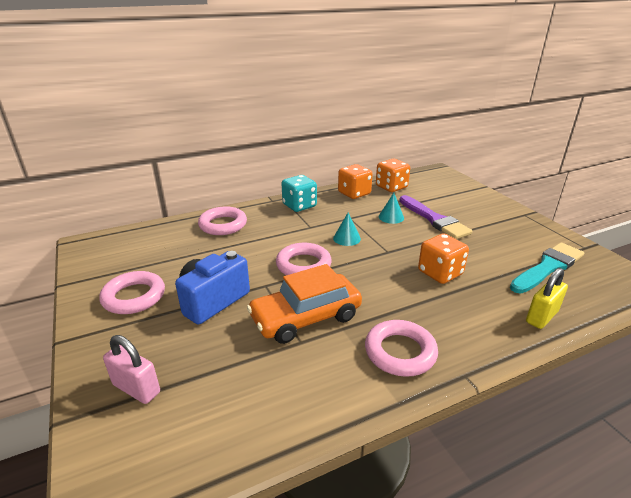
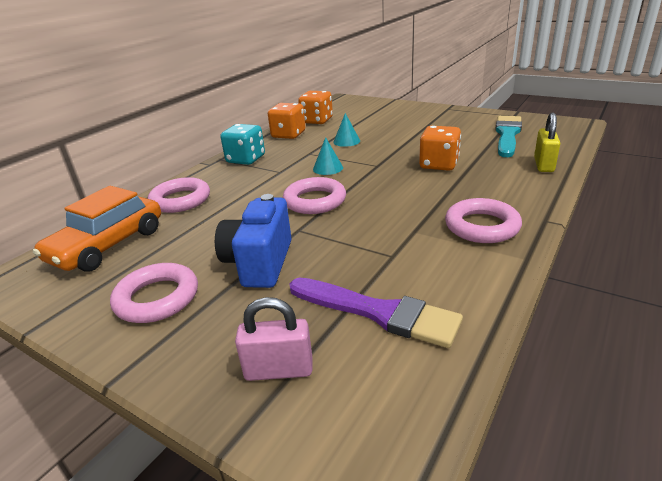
camera: 30 degrees left, 0 degrees up
(306, 317) = (372, 237): orange car -> orange car (108, 245)
(434, 219) = (385, 132): purple brush -> purple brush (378, 312)

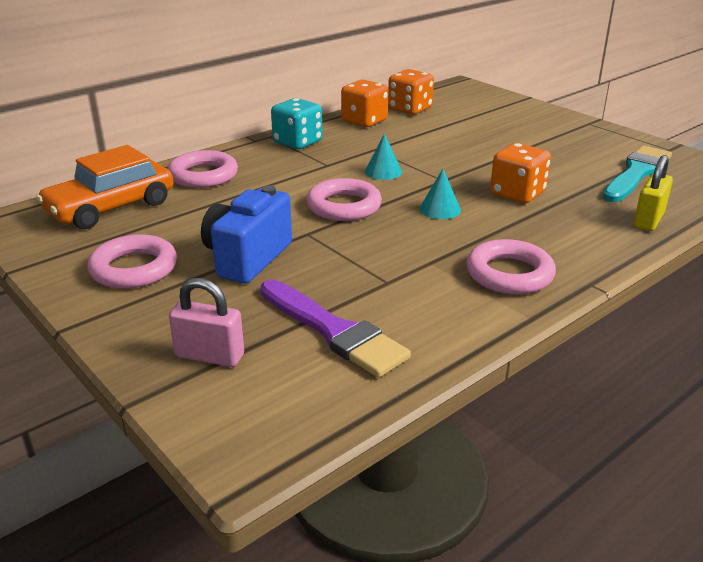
camera: 15 degrees right, 0 degrees up
(346, 141) = (427, 142): turquoise cone -> turquoise cone (440, 209)

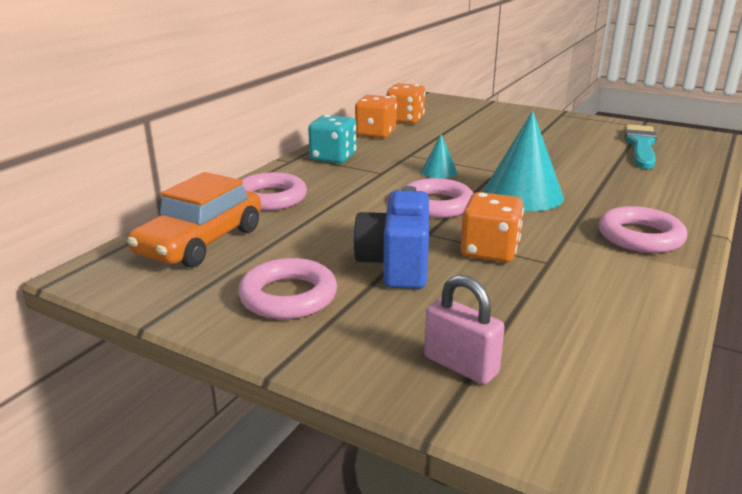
camera: 20 degrees left, 5 degrees down
(210, 356) = (460, 365): pink padlock -> pink padlock turned 45 degrees clockwise
(334, 331) = (552, 315): purple brush -> none
(440, 209) = (522, 194): turquoise cone -> turquoise cone, size x2.01
(517, 193) = (570, 173): orange dice -> orange dice (489, 251)
(648, 220) = (691, 178): yellow padlock -> none

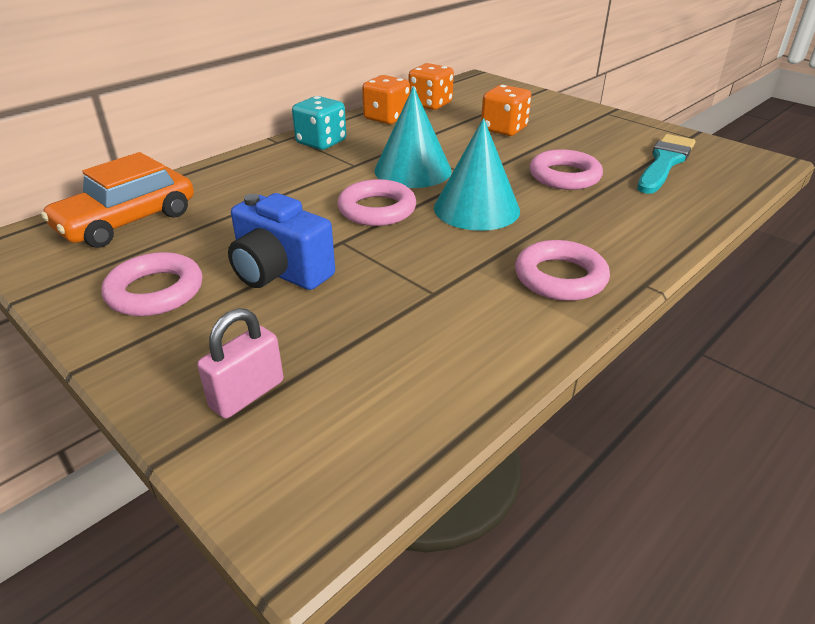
camera: 15 degrees right, 10 degrees up
(270, 198) = (225, 181): pink ring -> pink ring (564, 176)
(396, 265) = (280, 273): blue camera -> blue camera turned 75 degrees counterclockwise
(439, 171) = (413, 170): turquoise cone -> turquoise cone, size x2.01
(460, 365) = (247, 394): pink padlock -> pink padlock turned 75 degrees clockwise
(489, 251) = (384, 271): orange dice -> orange dice (504, 129)

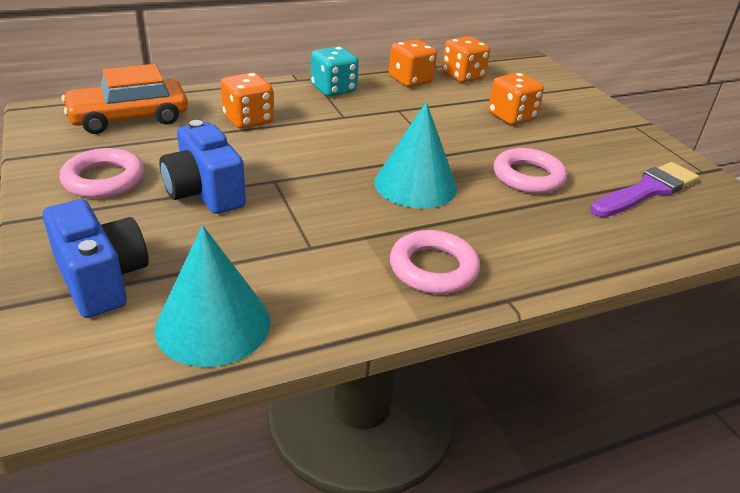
camera: 20 degrees right, 0 degrees up
(247, 394) = (102, 279): pink padlock -> blue camera
(261, 191) = (248, 119): none -> orange dice
(377, 209) = (328, 161): pink ring -> none
(413, 170) = (390, 134): turquoise cone -> turquoise cone (213, 324)
(665, 162) = (646, 190): turquoise brush -> purple brush

